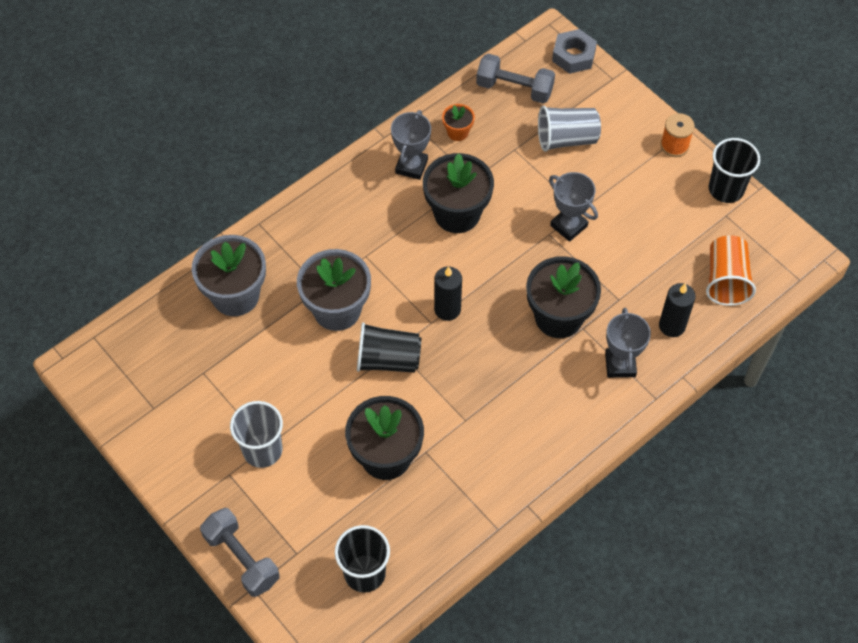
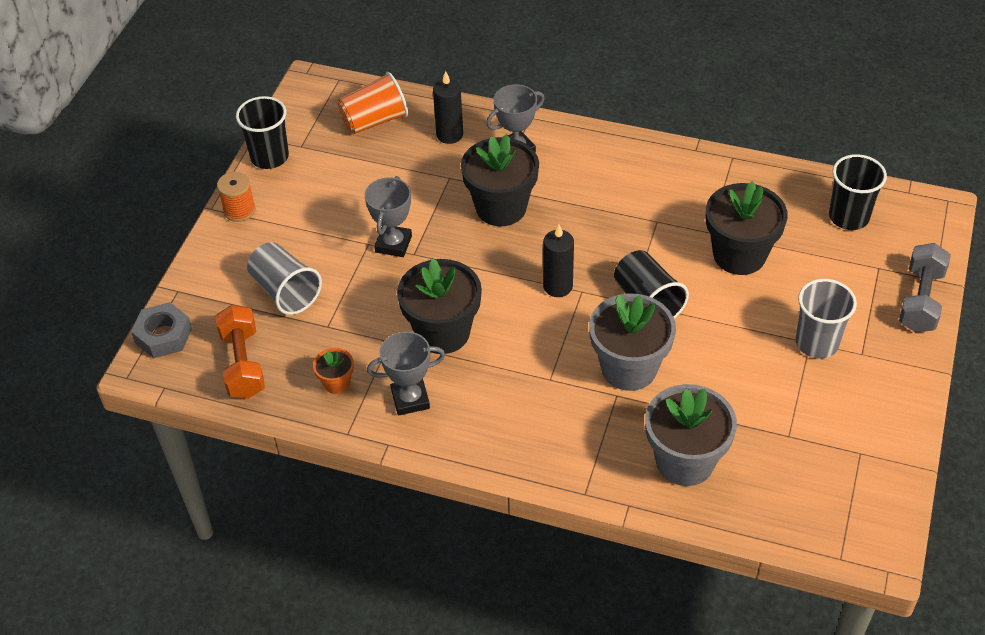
camera: 120 degrees left, 10 degrees down
(514, 88) = (243, 364): grey dumbbell -> orange dumbbell

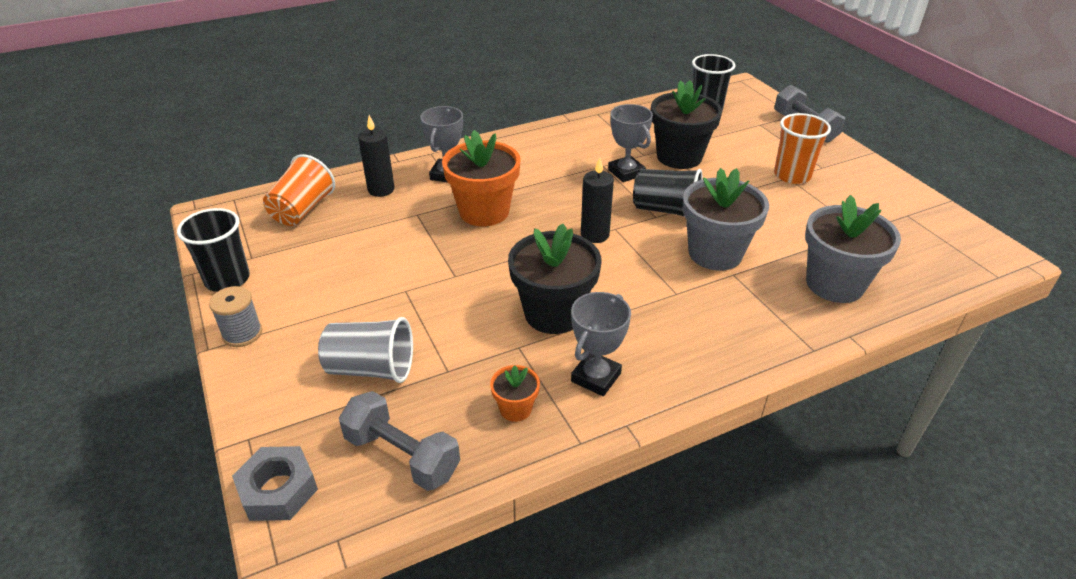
camera: 45 degrees left, 10 degrees down
(239, 210) = (242, 334): orange spool -> grey spool
(243, 364) = (402, 456): orange dumbbell -> grey dumbbell
(393, 244) = (428, 279): grey trophy -> grey trophy (626, 172)
(501, 207) = (484, 212): black flower pot -> orange flower pot
(817, 343) = (792, 175): grey cup -> orange cup

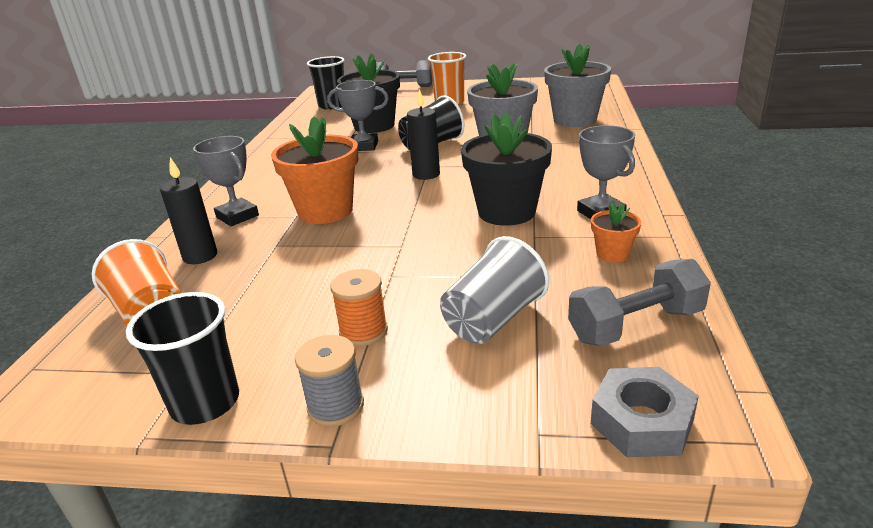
camera: 55 degrees left, 10 degrees down
(326, 309) = (363, 331): none -> orange spool

